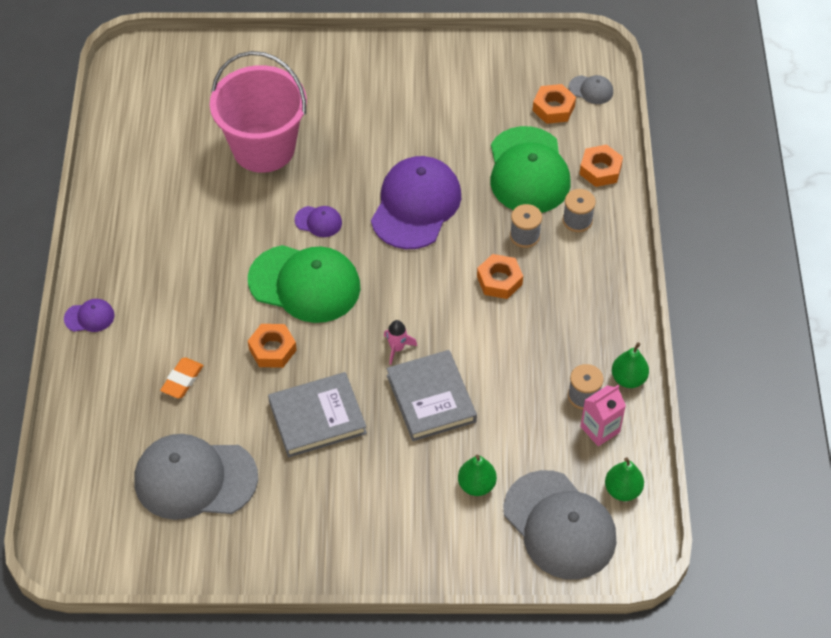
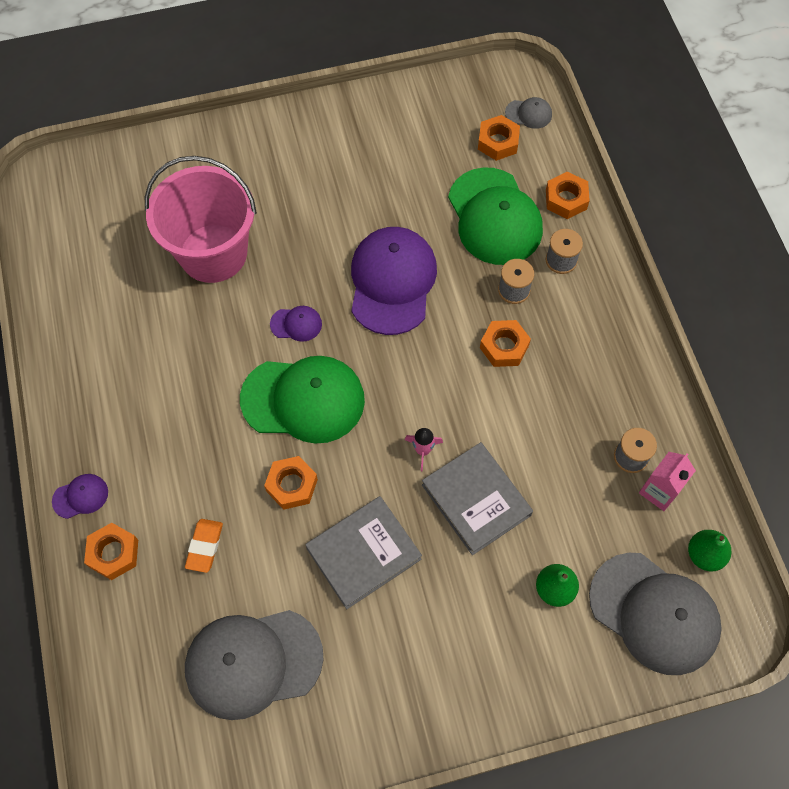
camera: 15 degrees left, 10 degrees up
(104, 367) = (113, 553): none -> orange nut
(628, 379) = (669, 426): green pear -> none

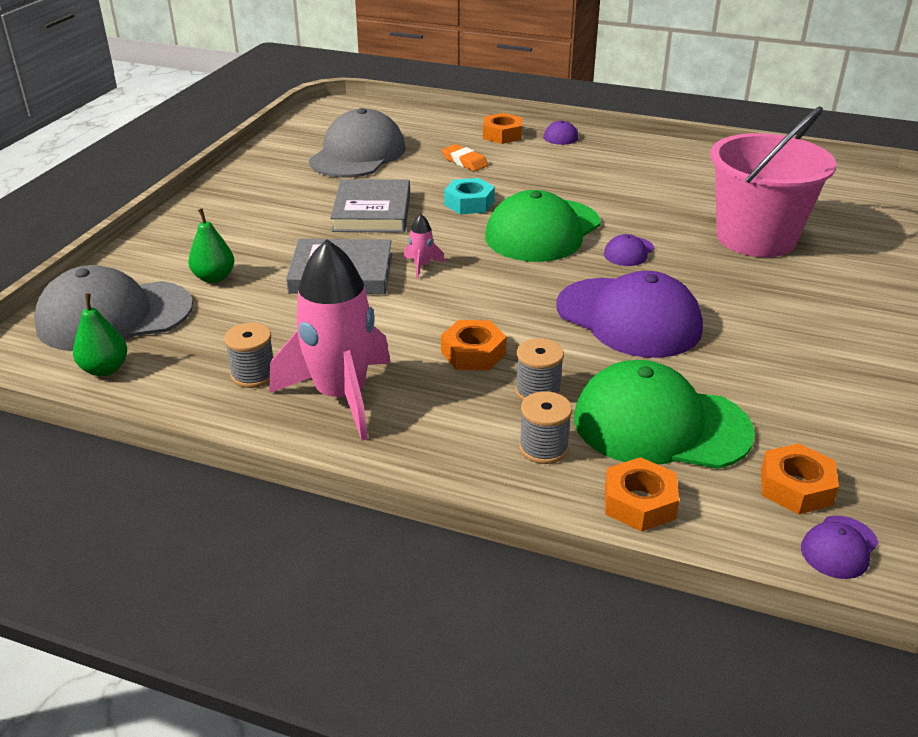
camera: 125 degrees right, 30 degrees down
(292, 485) = (469, 203): orange nut -> turquoise nut
(528, 114) = (839, 547): grey cap -> purple cap
(606, 390) = (341, 396): none -> pink rocket
(659, 491) = (197, 374): pink carton -> none

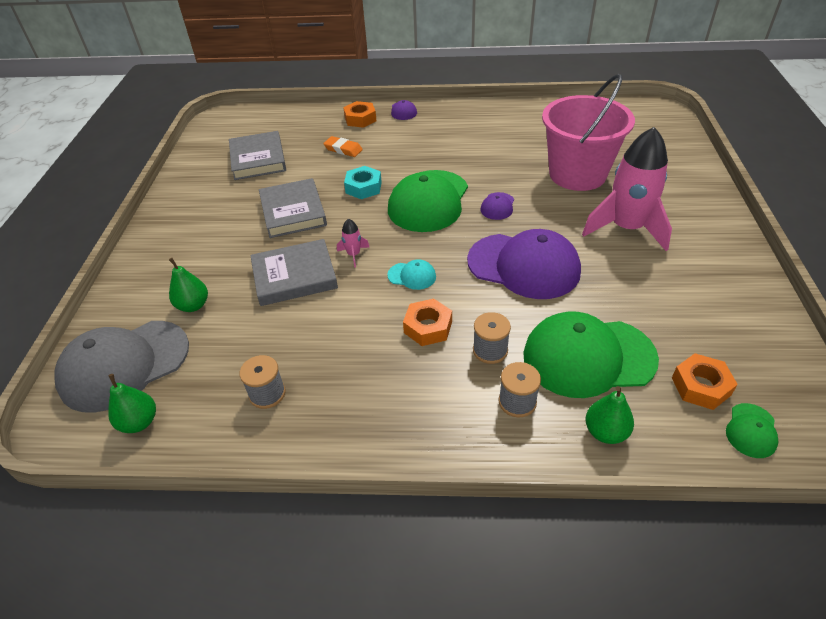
camera: 15 degrees left, 10 degrees up
(341, 396) = (346, 395): pink rocket -> pink rocket (626, 228)
(358, 154) = (258, 159): grey cap -> grey book
(481, 300) = (412, 276): none -> turquoise cap
(639, 502) = (605, 432): orange nut -> green pear
(839, 547) = (751, 430): purple cap -> green cap

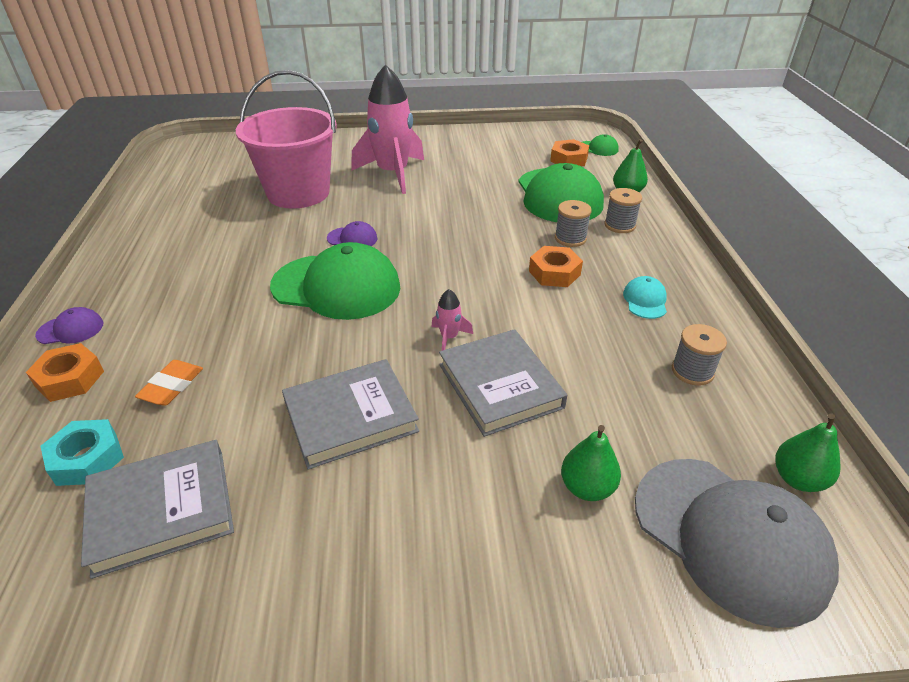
camera: 100 degrees left, 5 degrees down
(363, 187) = (294, 347): turquoise nut -> turquoise nut (87, 459)
(412, 276) = (480, 288): turquoise cap -> turquoise cap (645, 300)
(524, 266) = (453, 223): purple cap -> none

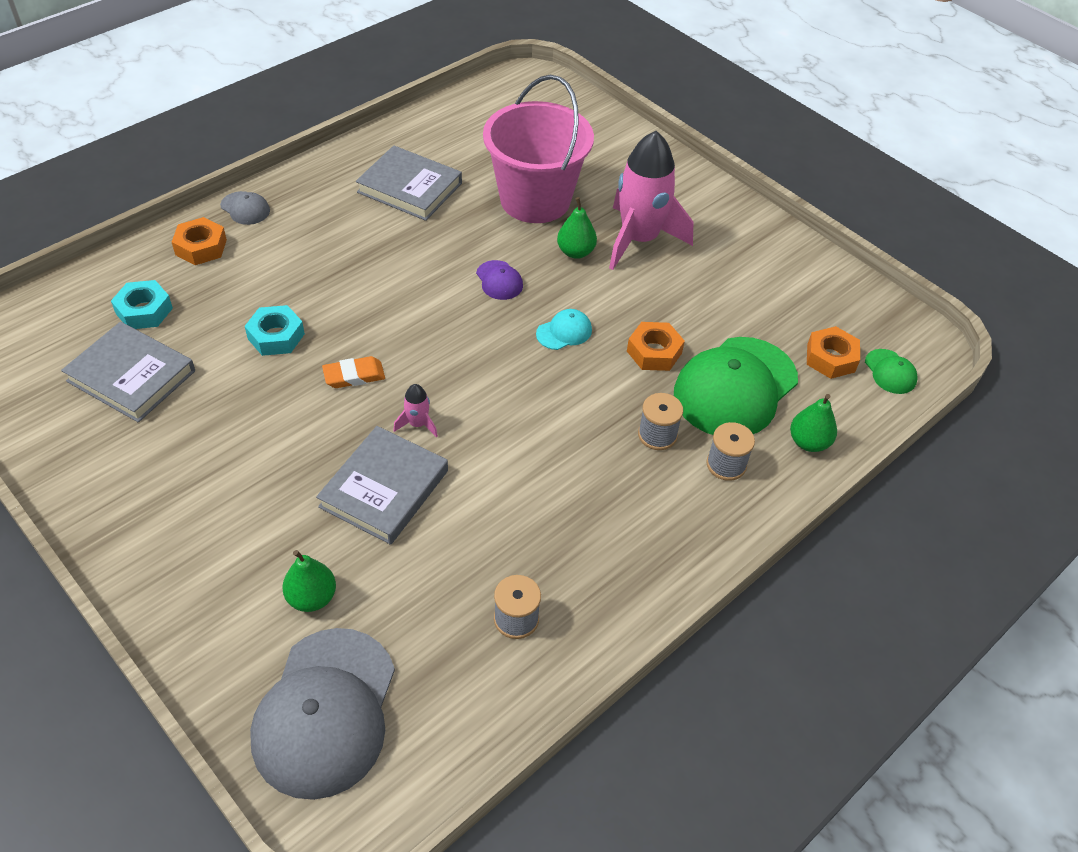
camera: 50 degrees right, 10 degrees up
(71, 329) = (245, 208): purple cap -> grey cap
(172, 386) = (234, 301): orange eraser -> orange eraser (354, 376)
(252, 377) = (276, 336): none -> turquoise nut
(336, 287) = (421, 314): green cap -> none
(350, 417) = (279, 417): grey book -> grey book (410, 188)
(554, 273) = (581, 450): orange nut -> orange nut (654, 352)
(645, 300) = (600, 541): turquoise cap -> turquoise cap (564, 332)
(797, 479) = (427, 744): green pear -> green pear (575, 252)

